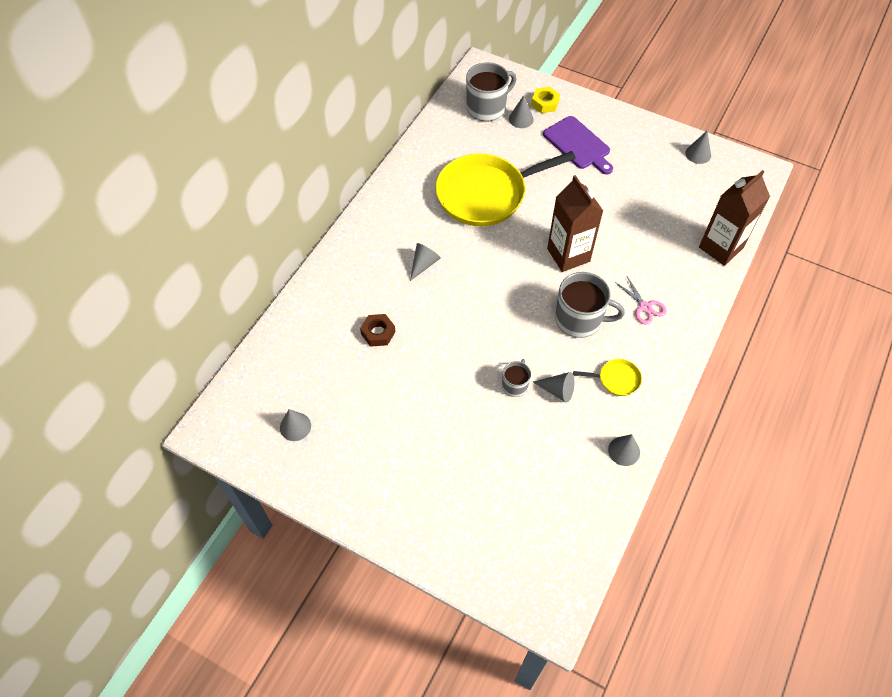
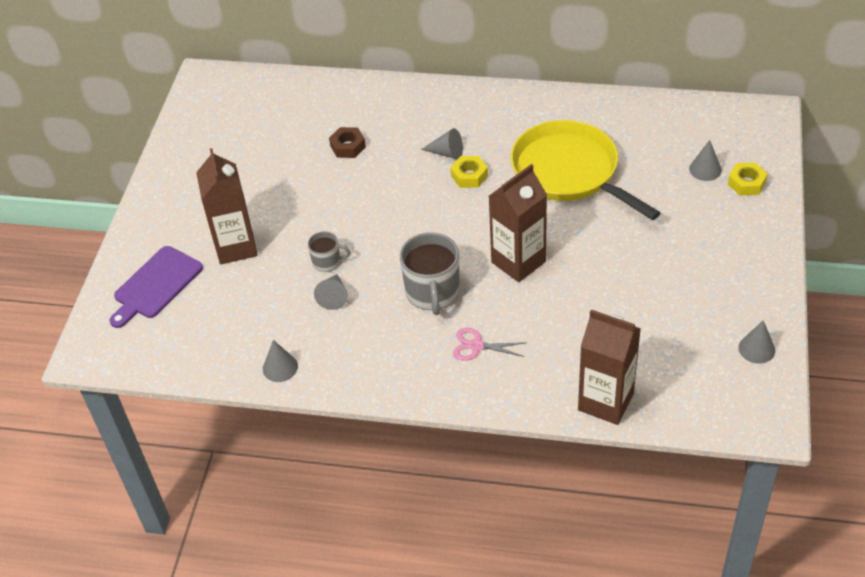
camera: 75 degrees right, 10 degrees down
(295, 426) = (226, 127): grey cone -> none
(459, 257) = (469, 176): none -> yellow nut
(466, 454) = (236, 247): none -> brown carton
(487, 108) = (703, 136): grey mug -> none
(578, 145) = (696, 229): purple cutting board -> purple cutting board (155, 285)
(616, 379) = (367, 342): yellow pan -> none
(645, 307) = (476, 346): pink scissors -> pink scissors turned 60 degrees clockwise

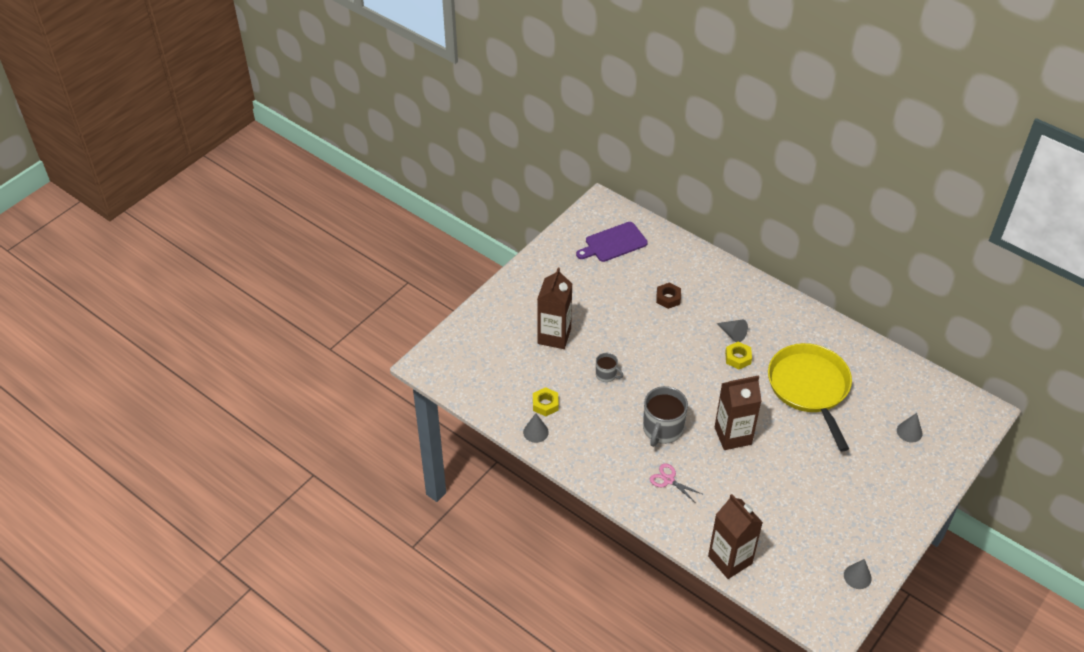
camera: 25 degrees right, 0 degrees up
(155, 285) = (490, 339): purple cutting board -> purple cutting board (613, 243)
(333, 296) = (597, 401): grey cone -> none
(746, 183) = (933, 456): yellow nut -> yellow nut (545, 404)

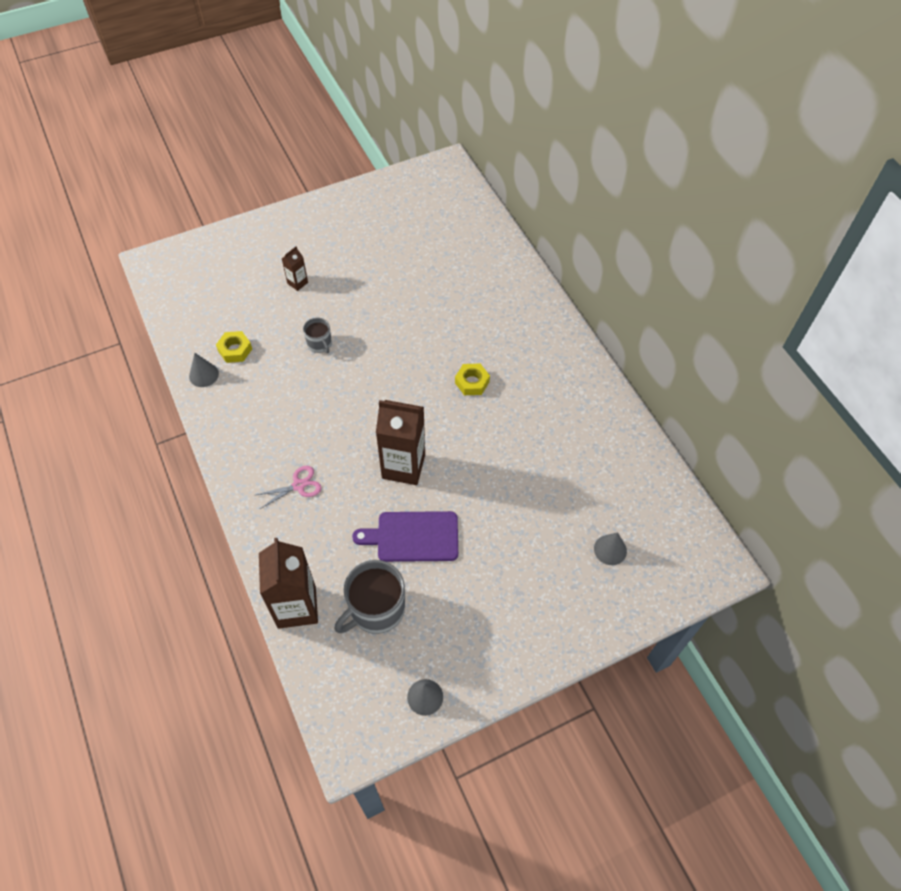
camera: 25 degrees right, 10 degrees up
(554, 336) = (297, 283): brown carton -> brown carton, size x0.47
(613, 243) = (429, 210): purple cutting board -> purple cutting board (413, 536)
(662, 429) = (333, 427): grey mug -> grey mug (376, 609)
(668, 298) = (444, 288): brown nut -> none
(668, 480) = (299, 485): pink scissors -> pink scissors turned 90 degrees clockwise
(732, 334) = (485, 354): grey cone -> none
(809, 387) = (528, 448): yellow pan -> none

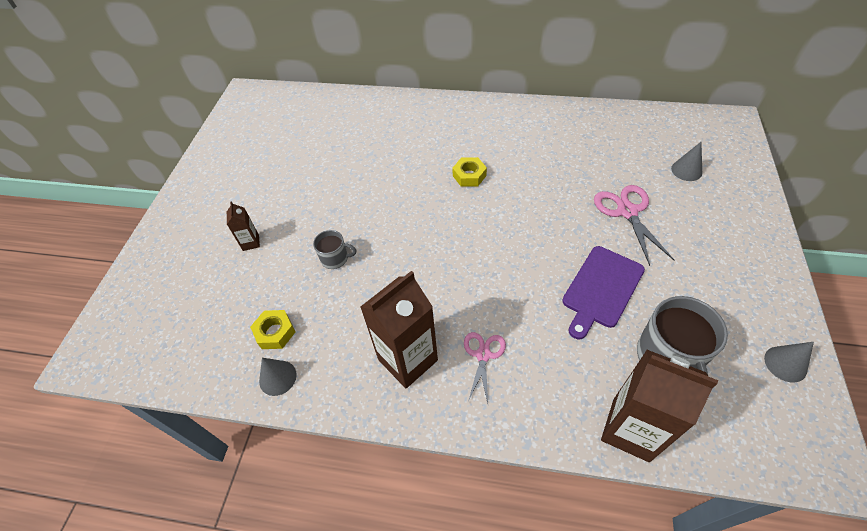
camera: 50 degrees left, 5 degrees down
(403, 466) = (520, 260): brown carton -> brown carton (408, 360)
(517, 521) = (627, 211): none -> pink scissors

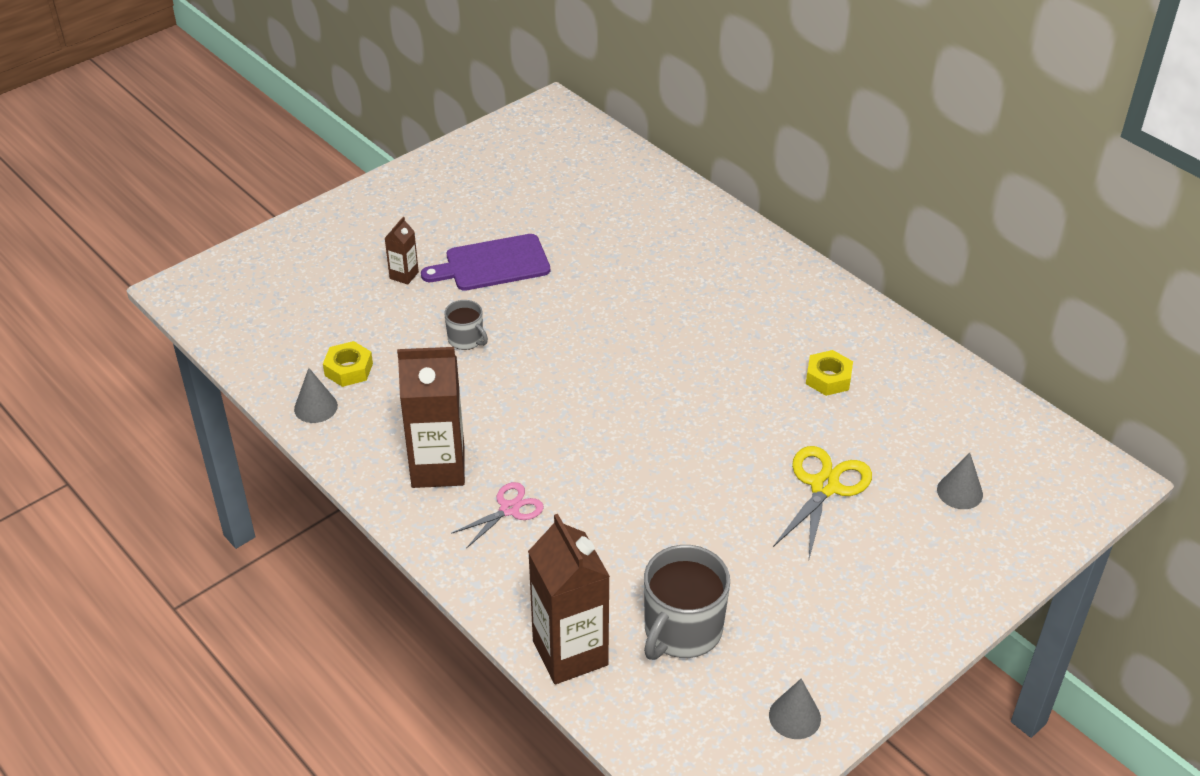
camera: 35 degrees right, 10 degrees down
(469, 175) = (694, 343): yellow nut -> yellow nut (828, 378)
(601, 289) = (694, 534): purple cutting board -> purple cutting board (492, 264)
(627, 211) = (824, 486): pink scissors -> yellow scissors

